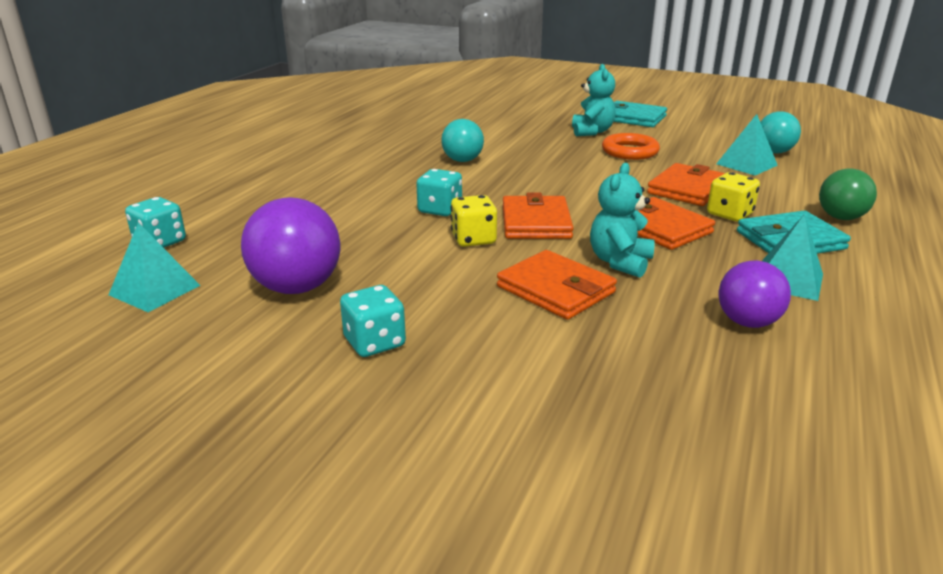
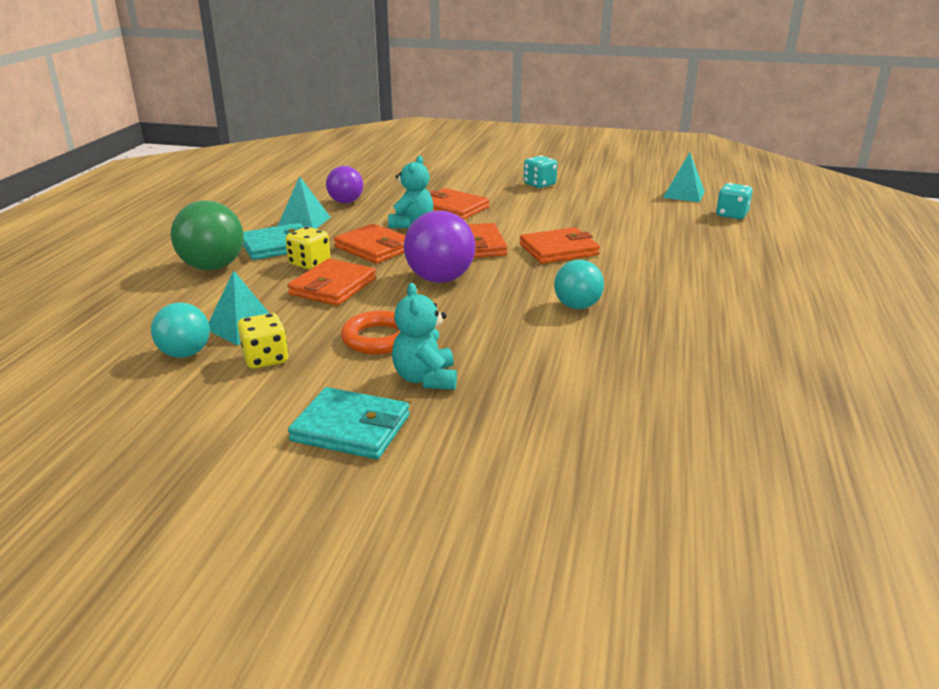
camera: 170 degrees right, 0 degrees up
(297, 287) = (605, 200): purple ball -> purple ball (440, 279)
(440, 210) = (558, 250): turquoise dice -> orange wallet
(473, 239) = (517, 231): yellow dice -> yellow dice (265, 359)
(841, 217) = (213, 267): green ball -> green ball, size x1.54

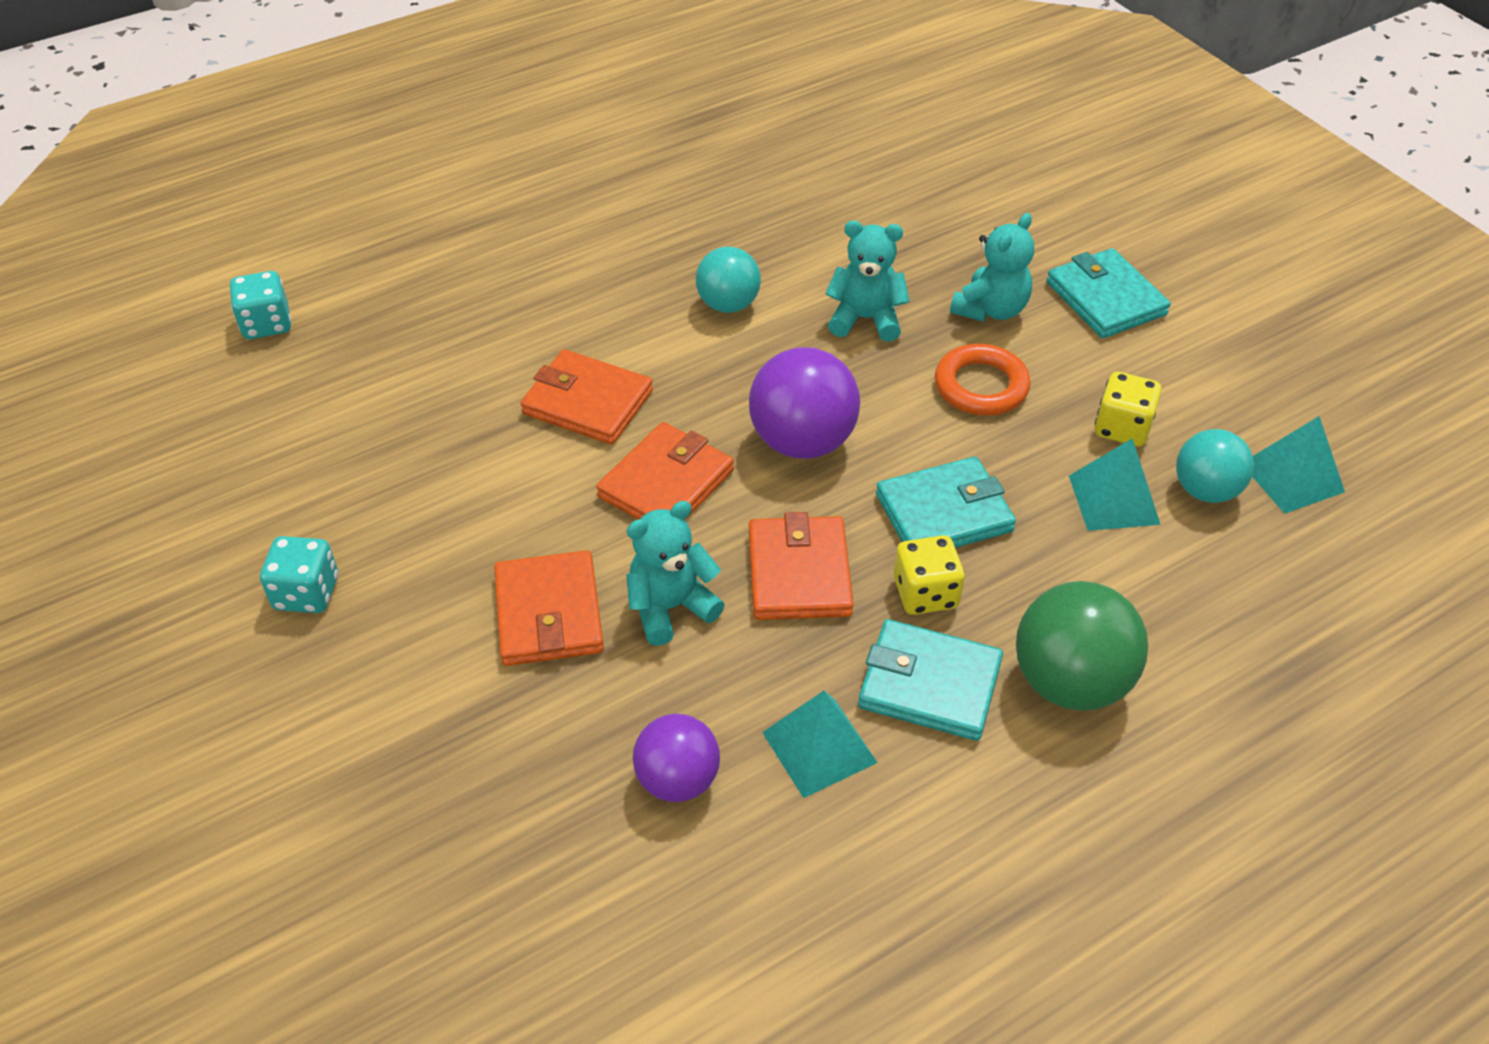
camera: 135 degrees left, 20 degrees up
(333, 287) = (944, 513): orange wallet -> turquoise wallet
(493, 336) = (865, 319): none -> turquoise teddy bear
(684, 194) = (202, 406): turquoise pyramid -> turquoise pyramid (1292, 477)

